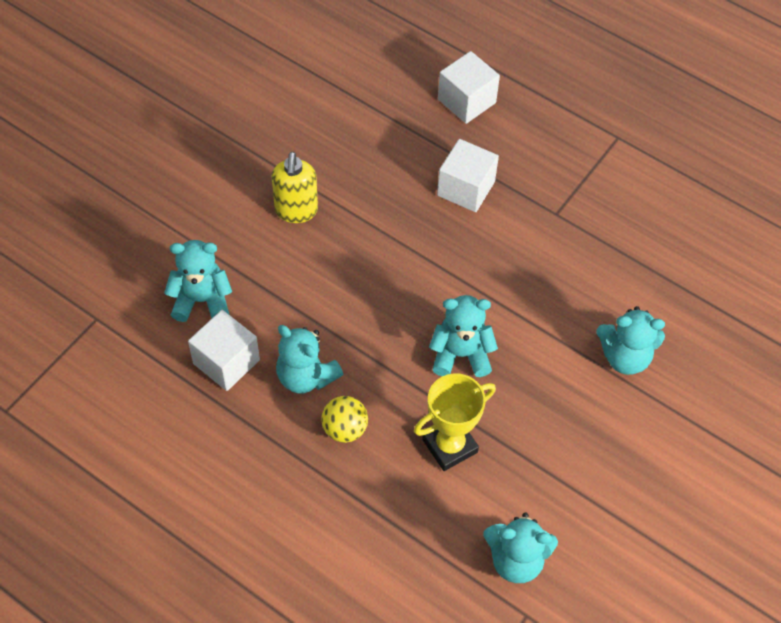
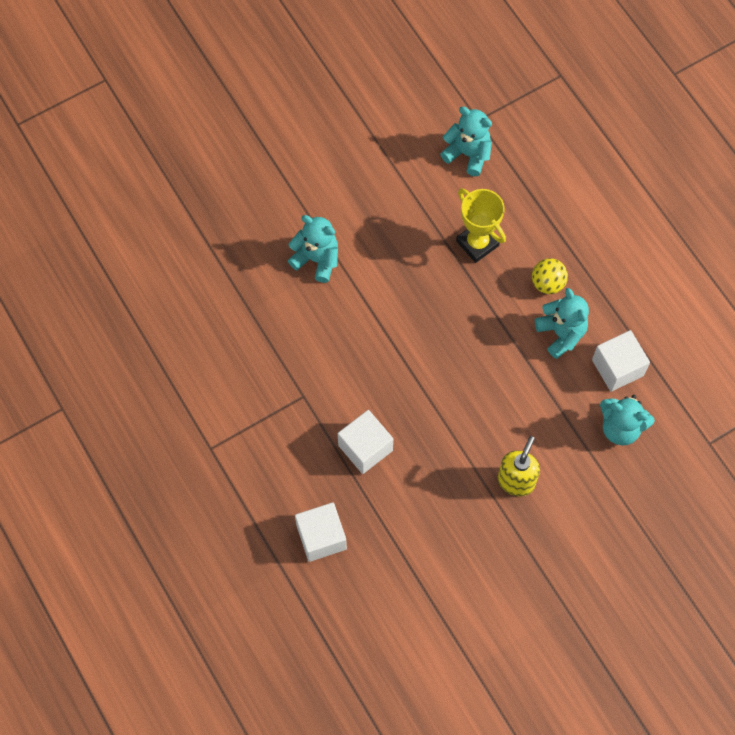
camera: 155 degrees left, 10 degrees up
(450, 446) = (477, 243): yellow trophy -> yellow trophy turned 60 degrees clockwise
(461, 354) = (437, 307): turquoise teddy bear -> none

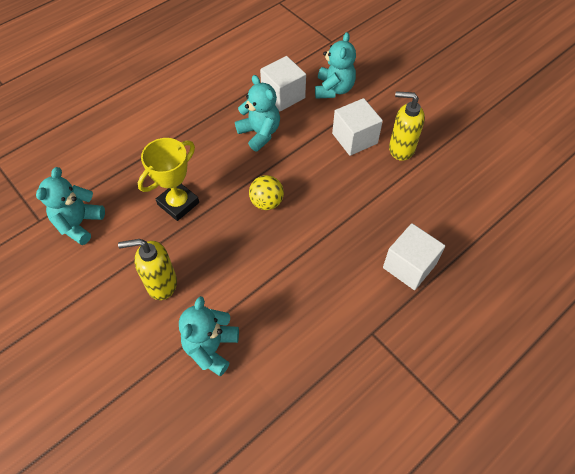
camera: 100 degrees left, 10 degrees down
(321, 537) = (511, 289): white cube -> white cube (354, 138)
(387, 223) = (161, 284): none -> yellow soap dispenser
(547, 283) = (213, 147): yellow ball -> yellow ball (266, 202)
(561, 333) = (260, 133): turquoise teddy bear -> turquoise teddy bear turned 90 degrees clockwise

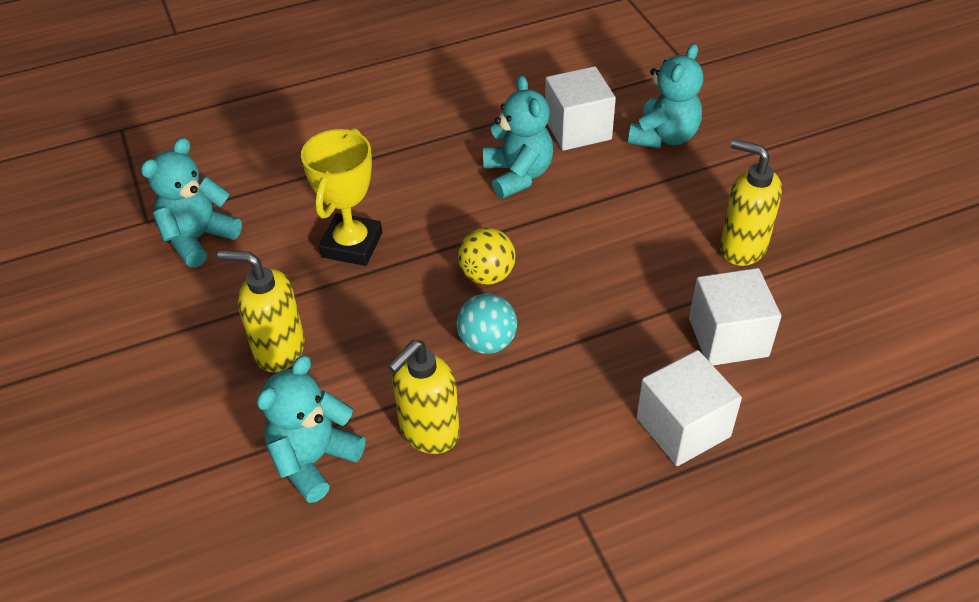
camera: 20 degrees right, 10 degrees down
(178, 203) = (352, 245): yellow trophy -> yellow trophy turned 45 degrees counterclockwise
(271, 310) = (428, 432): none -> yellow soap dispenser
(283, 244) = (487, 342): none -> turquoise ball
(354, 138) = (669, 215): white cube -> white cube (728, 337)

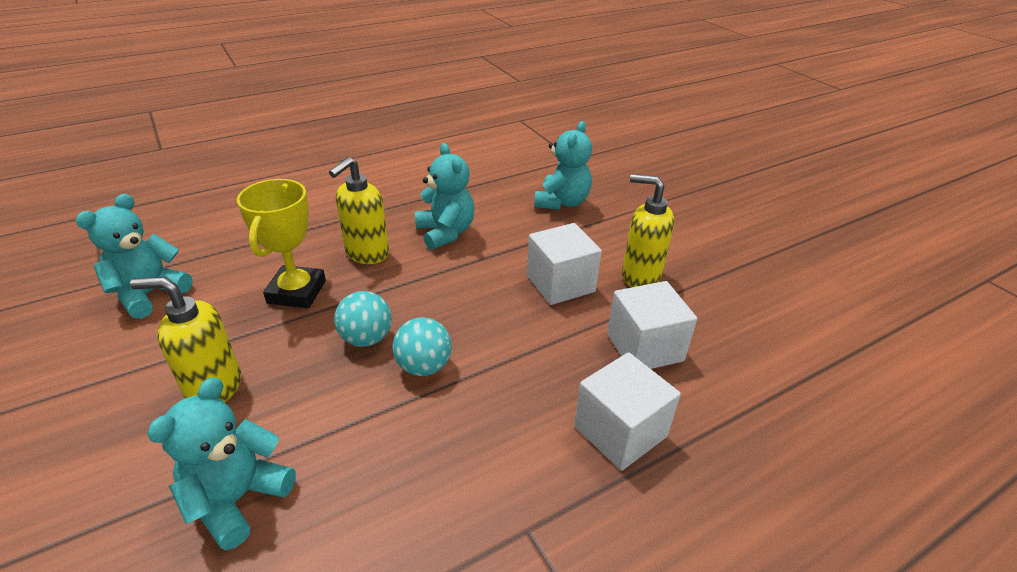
camera: 10 degrees left, 10 degrees down
(428, 306) = (366, 338): none -> turquoise ball
(428, 432) = (365, 458): yellow soap dispenser -> yellow soap dispenser (366, 254)
(487, 275) = (422, 309): yellow ball -> none
(577, 129) = (492, 200): white cube -> white cube (560, 283)

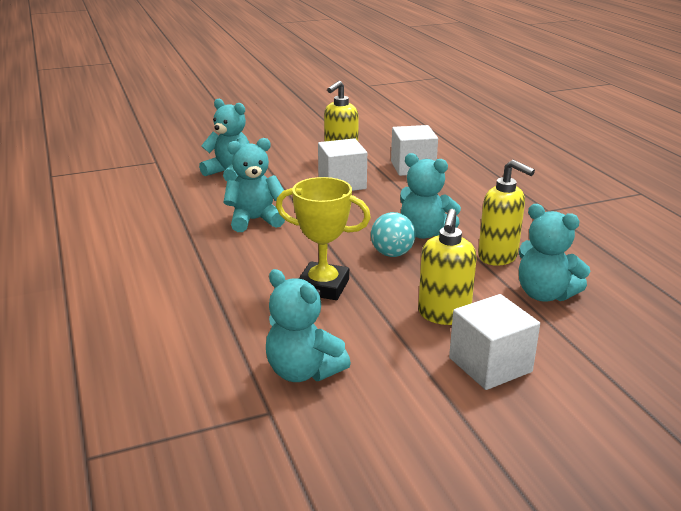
camera: 80 degrees left, 10 degrees down
(366, 254) = (274, 255): yellow soap dispenser -> yellow soap dispenser (498, 257)
(424, 366) = (425, 233): turquoise ball -> turquoise teddy bear
(620, 431) = (480, 182): white cube -> white cube (490, 365)

